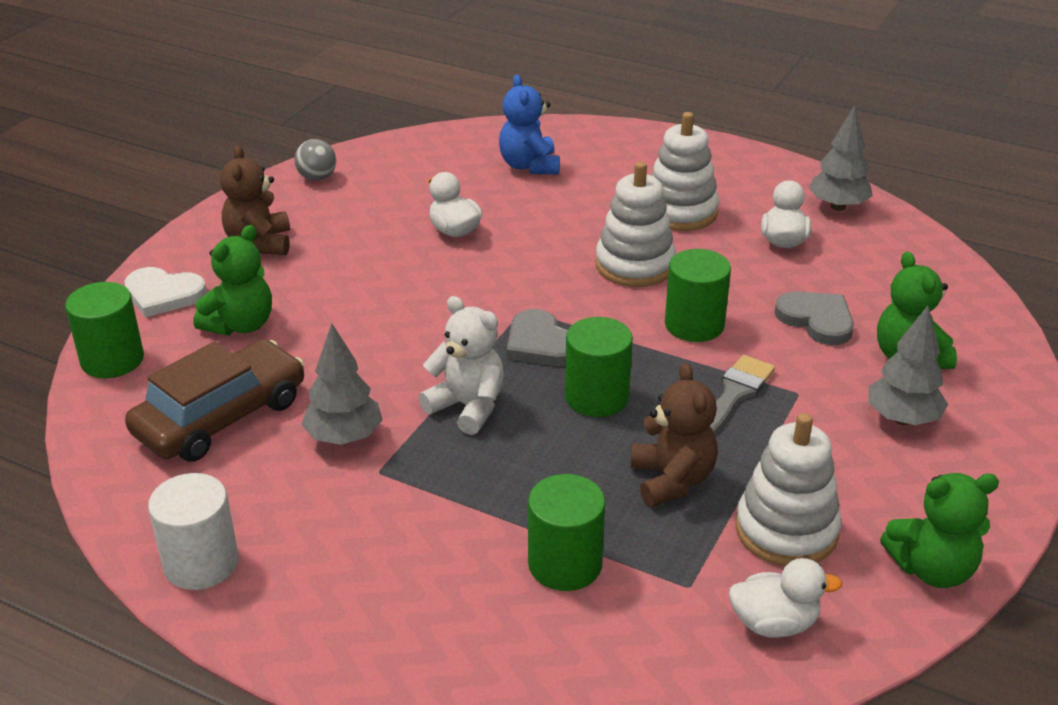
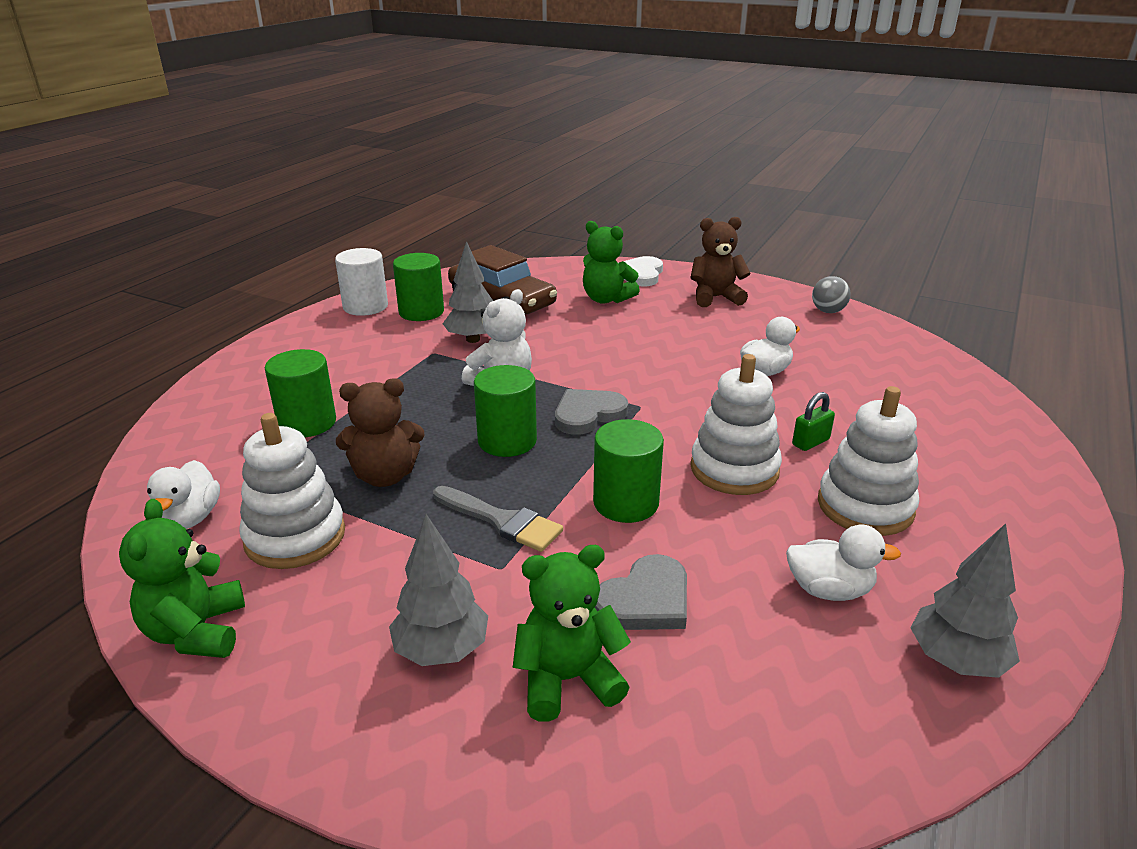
camera: 90 degrees right, 5 degrees down
(112, 360) = (565, 268): green cylinder -> green cylinder (421, 312)
(529, 166) = (915, 409): blue teddy bear -> none
(587, 223) = (810, 442): none -> green padlock

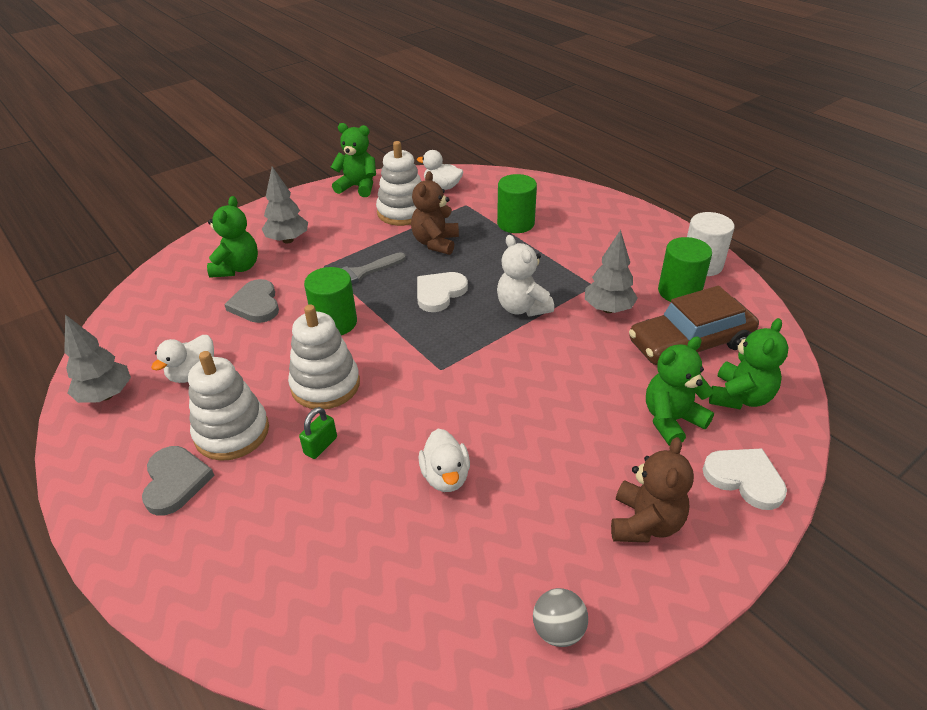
camera: 115 degrees right, 10 degrees up
(507, 441) = (439, 293): green cylinder -> white heart
(556, 280) = (740, 397): none -> green teddy bear
(588, 414) = (447, 338): grey heart -> grey heart (175, 481)
(810, 442) = (320, 446): green padlock -> green padlock turned 45 degrees clockwise

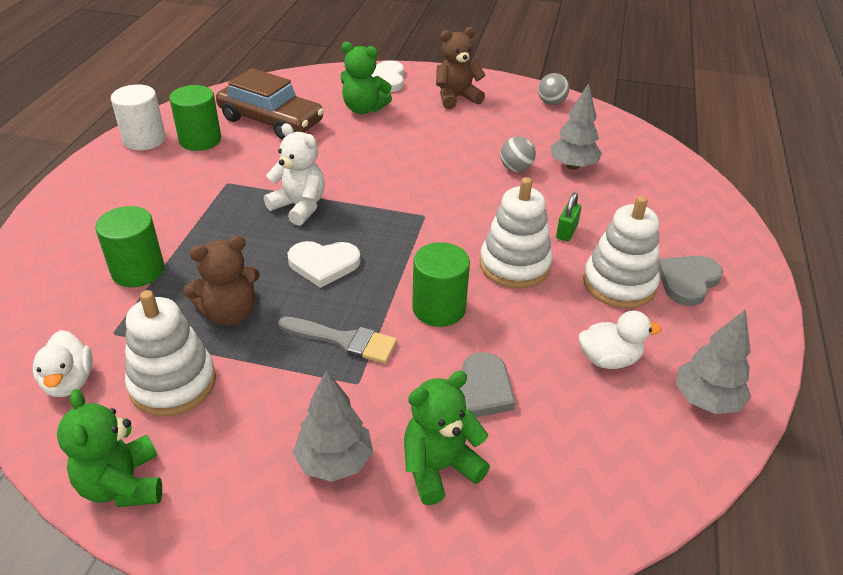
camera: 130 degrees left, 0 degrees up
(320, 446) = (566, 232): green padlock -> green padlock turned 60 degrees counterclockwise
(445, 476) = (516, 169): white duck -> grey ball
(522, 308) = (299, 207): white teddy bear -> white teddy bear turned 75 degrees counterclockwise
(608, 309) = (258, 164): grey tree -> grey tree (573, 166)
(740, 397) = (313, 92): green teddy bear -> none

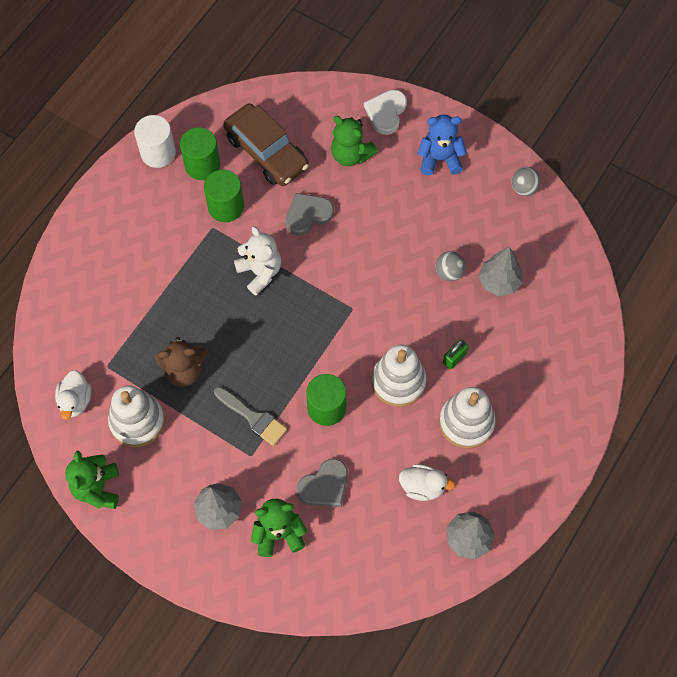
camera: 20 degrees right, 25 degrees up
(138, 271) = (131, 310): green cylinder -> green cylinder (226, 207)
(323, 264) = (260, 341): white heart -> none
(456, 98) = (440, 159): brown teddy bear -> blue teddy bear
(687, 281) = (519, 435): grey heart -> grey heart (307, 215)

